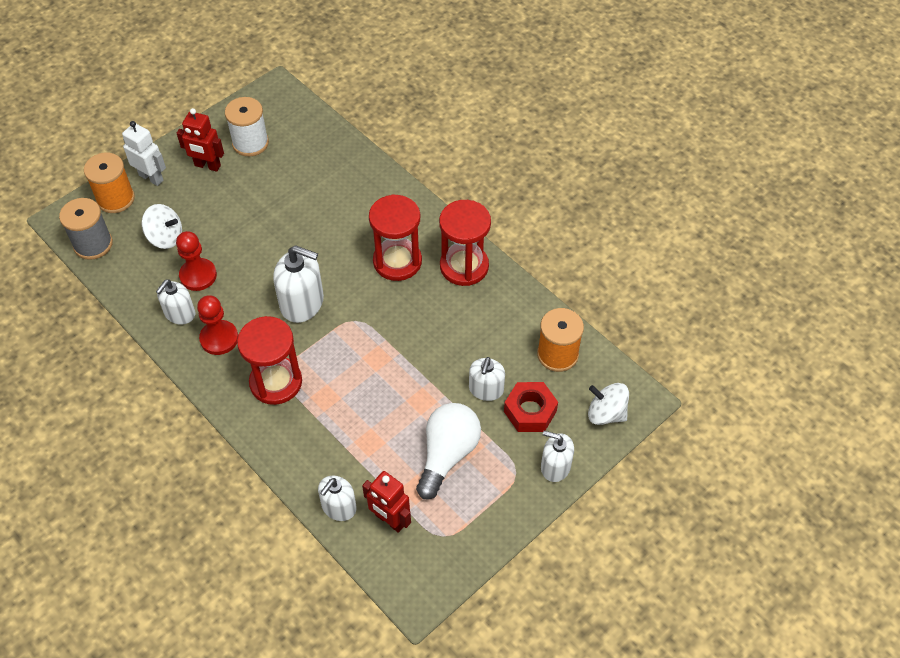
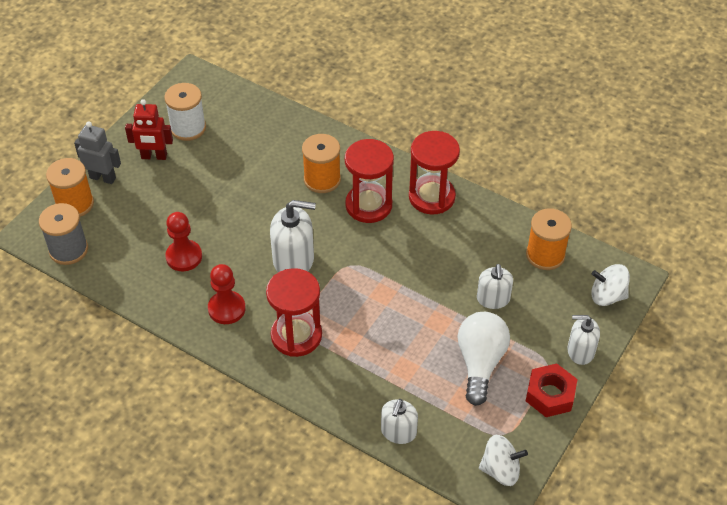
camera: 15 degrees left, 5 degrees down
(151, 177) = (103, 178): white robot -> grey robot
(165, 237) = (138, 229): white spinning top -> white spinning top (500, 470)
(179, 313) = (179, 294): white soap dispenser -> none
(361, 224) = (322, 179): none -> orange spool
(389, 520) = (450, 432): red robot -> none
(530, 411) = (540, 309): red nut -> red nut (550, 395)

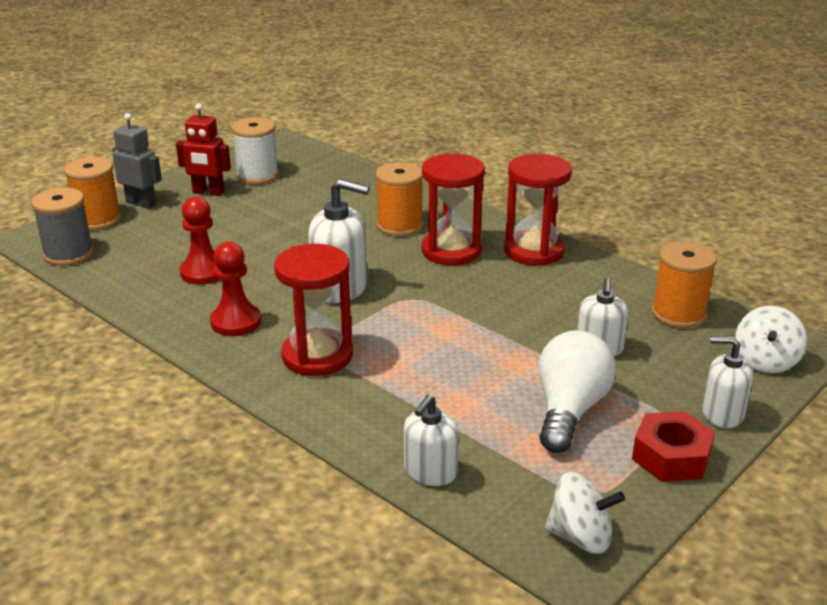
camera: 10 degrees right, 20 degrees down
(607, 296) = (765, 361): white spinning top -> white spinning top turned 90 degrees counterclockwise

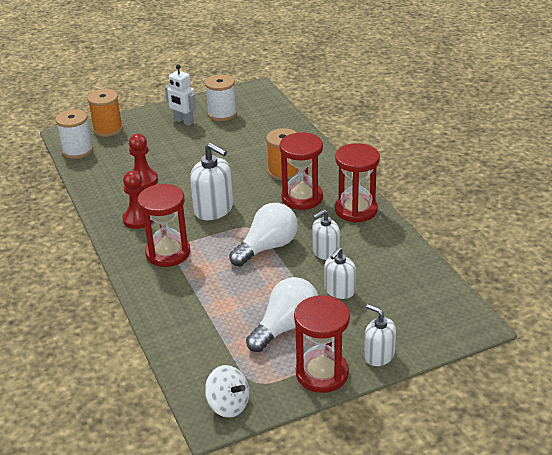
camera: 25 degrees right, 5 degrees up
(68, 254) = (77, 151): grey spool -> white spool
(141, 203) = (140, 122): grey robot -> none
(208, 193) = (183, 121): red robot -> white robot
(430, 472) = (177, 342): white soap dispenser -> white soap dispenser (325, 252)
(456, 318) = (267, 247): none -> white light bulb
(671, 457) = (322, 373): red nut -> red hourglass
(678, 314) = (413, 280): orange spool -> none
(765, 361) = (441, 328): white spinning top -> none

